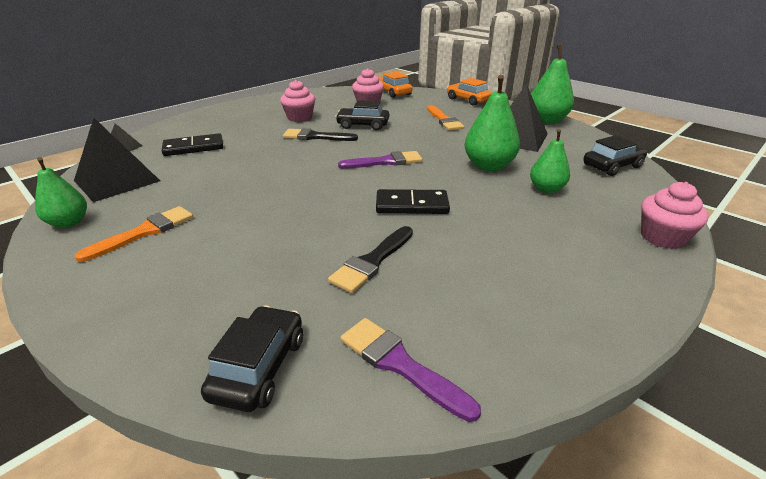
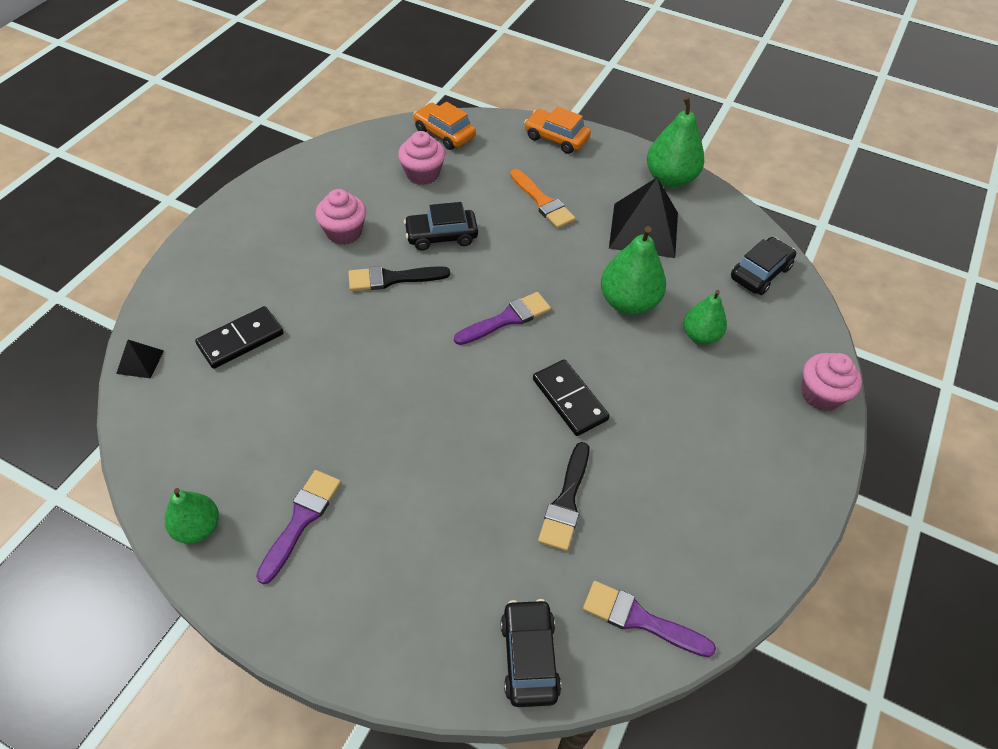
camera: 20 degrees left, 20 degrees up
(117, 180) = (191, 435): black pyramid -> none
(144, 232) = (301, 520): orange brush -> purple brush
(412, 205) = (570, 399): black domino -> black domino turned 75 degrees clockwise

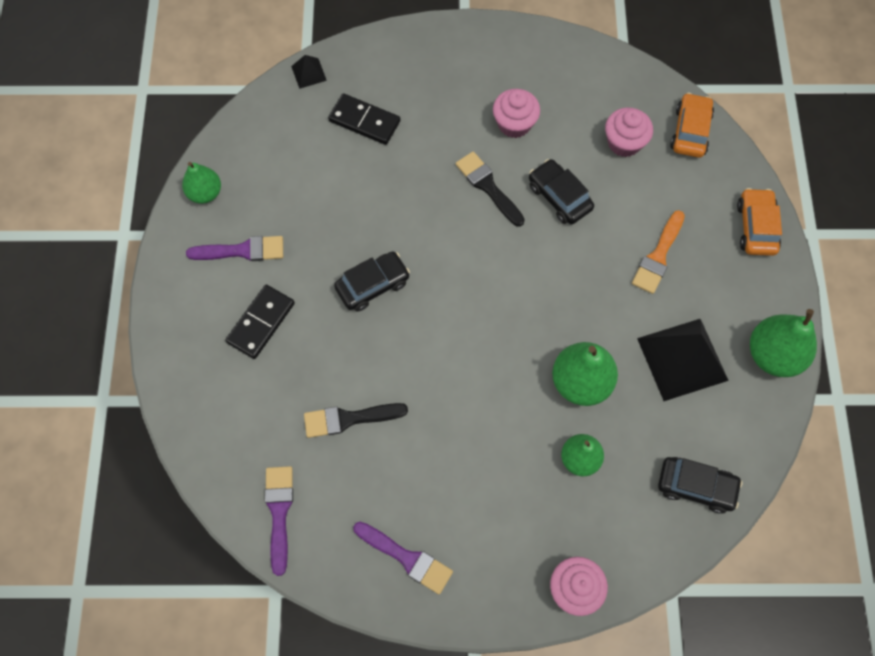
camera: 65 degrees right, 15 degrees up
(507, 319) = (499, 293): purple brush -> purple brush (407, 558)
(529, 657) = (216, 448): black car -> black car (372, 285)
(570, 399) = (445, 380): black domino -> black domino (261, 323)

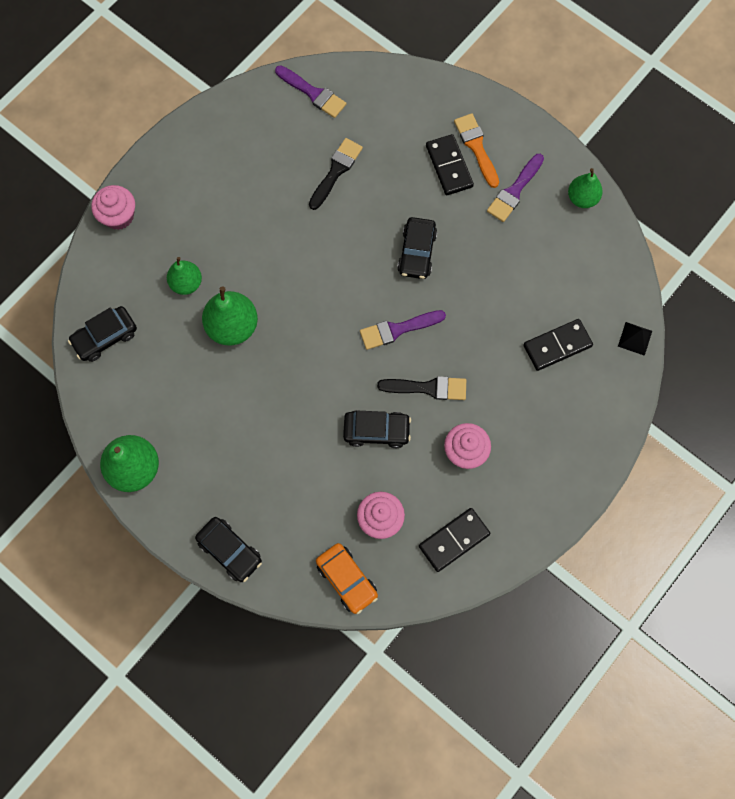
camera: 130 degrees right, 5 degrees up
(407, 558) = (222, 140): purple brush -> purple brush (398, 329)
(589, 84) = (454, 540): none -> black domino
(658, 256) = (271, 458): orange brush -> orange brush (476, 147)
(682, 359) = (188, 405): black pyramid -> none
(756, 227) = (230, 551): orange car -> black car

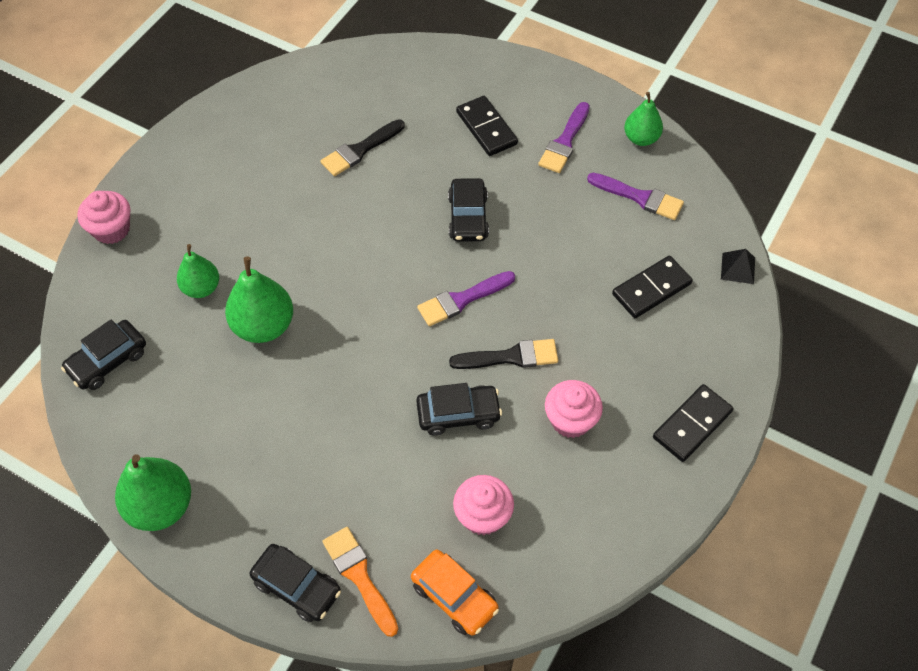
camera: 10 degrees left, 15 degrees down
(313, 93) = (321, 80): purple brush -> purple brush (639, 197)
(336, 171) = (360, 150): black brush -> black brush turned 150 degrees counterclockwise
(454, 540) = (580, 525): black domino -> black domino (692, 424)
(476, 147) = (513, 106): orange brush -> orange brush (359, 576)

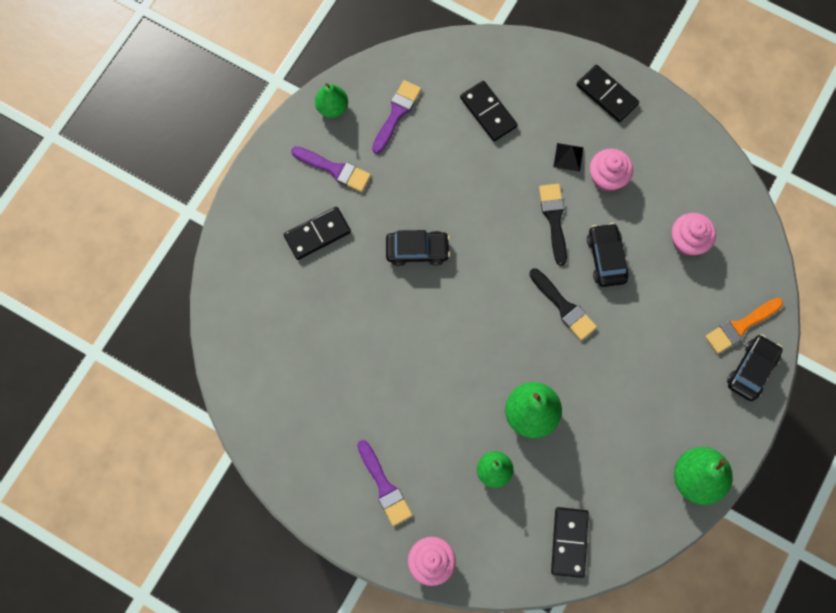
camera: 90 degrees left, 15 degrees up
(108, 361) = (569, 542): black car -> black domino
(360, 150) = (341, 344): black brush -> black brush (564, 307)
(454, 596) = (750, 261): orange car -> none
(462, 300) = (501, 255): purple brush -> purple brush (384, 486)
(738, 268) = (467, 48): black pyramid -> black pyramid (568, 157)

